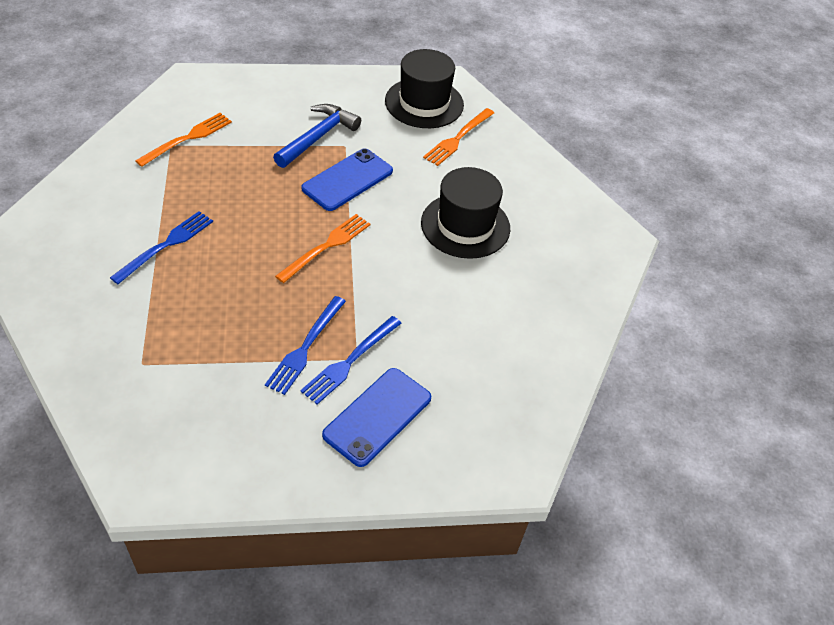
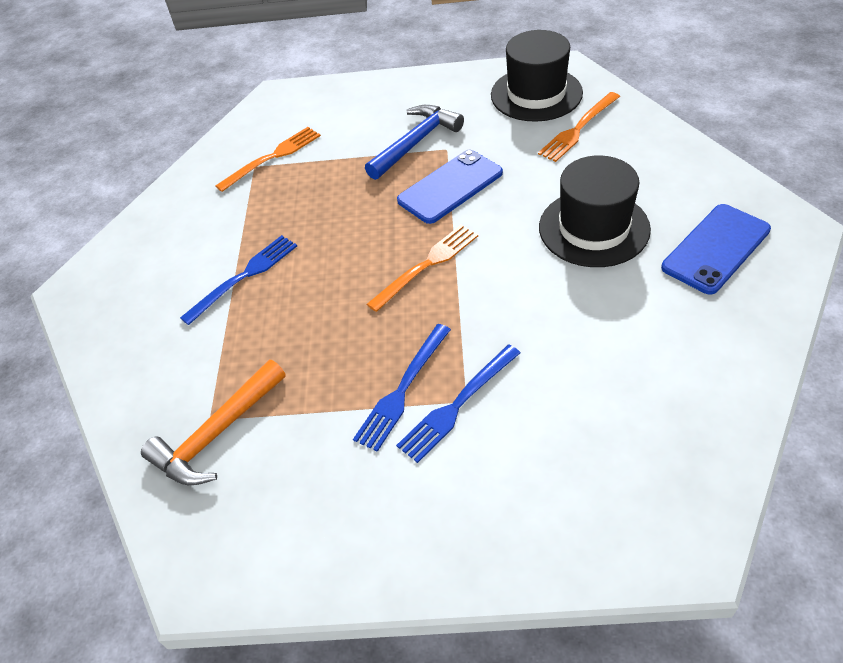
camera: 15 degrees right, 0 degrees up
(149, 376) = (217, 433): none -> orange hammer
(377, 416) = (494, 476): blue phone -> blue phone (716, 248)

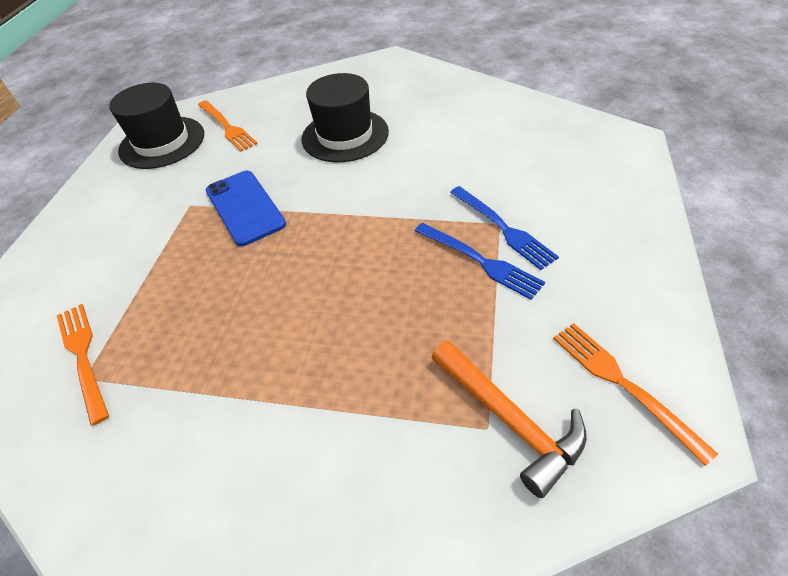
camera: 80 degrees left, 0 degrees up
(244, 276) = (280, 391): blue fork -> none
(415, 143) = (163, 225): blue hammer -> none
(427, 265) = (338, 232): orange fork -> orange fork (622, 384)
(716, 248) = (392, 89): blue phone -> none

